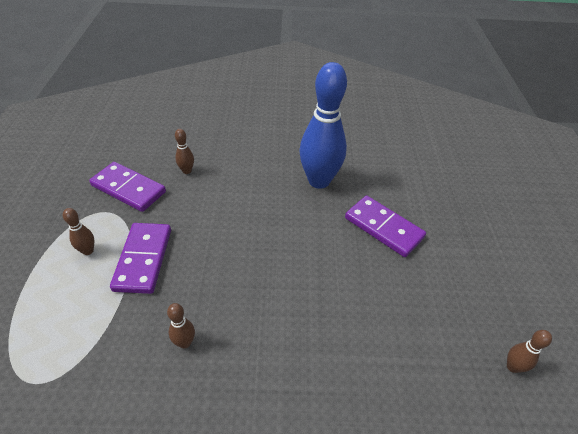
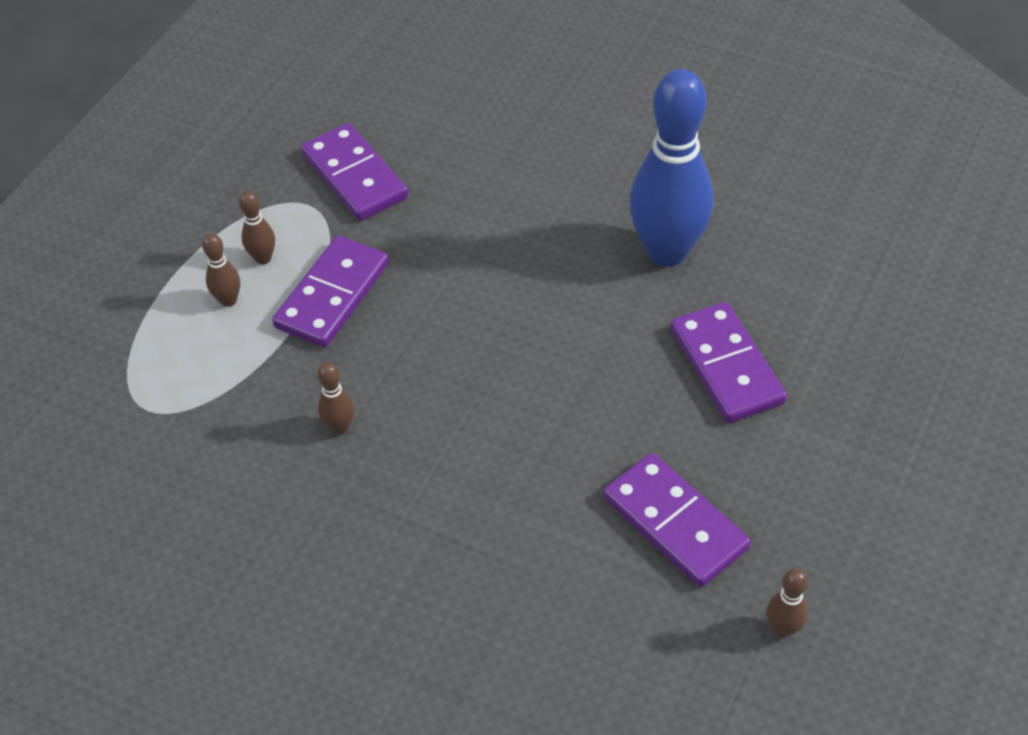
camera: 30 degrees right, 5 degrees up
(187, 171) = (456, 170): brown bowling pin -> brown bowling pin (228, 300)
(416, 325) = (675, 523): none -> purple domino

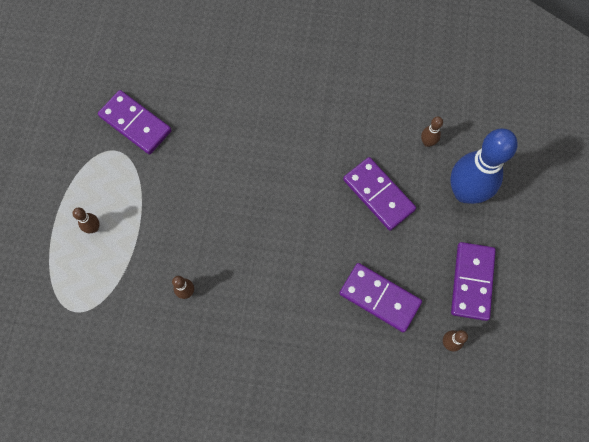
camera: 20 degrees left, 20 degrees up
(263, 258) = (103, 194): brown bowling pin -> brown bowling pin (427, 142)
(332, 295) = (151, 208): purple domino -> purple domino (472, 281)
(667, 252) = (326, 129): blue bowling pin -> blue bowling pin (465, 192)

